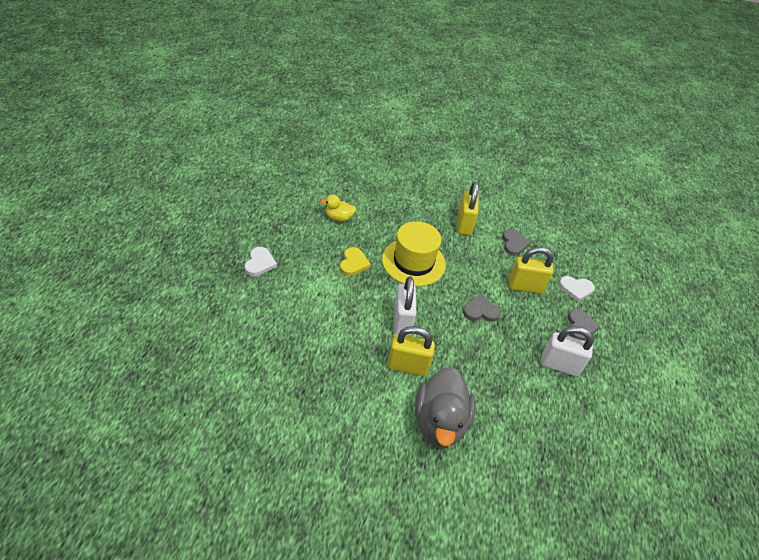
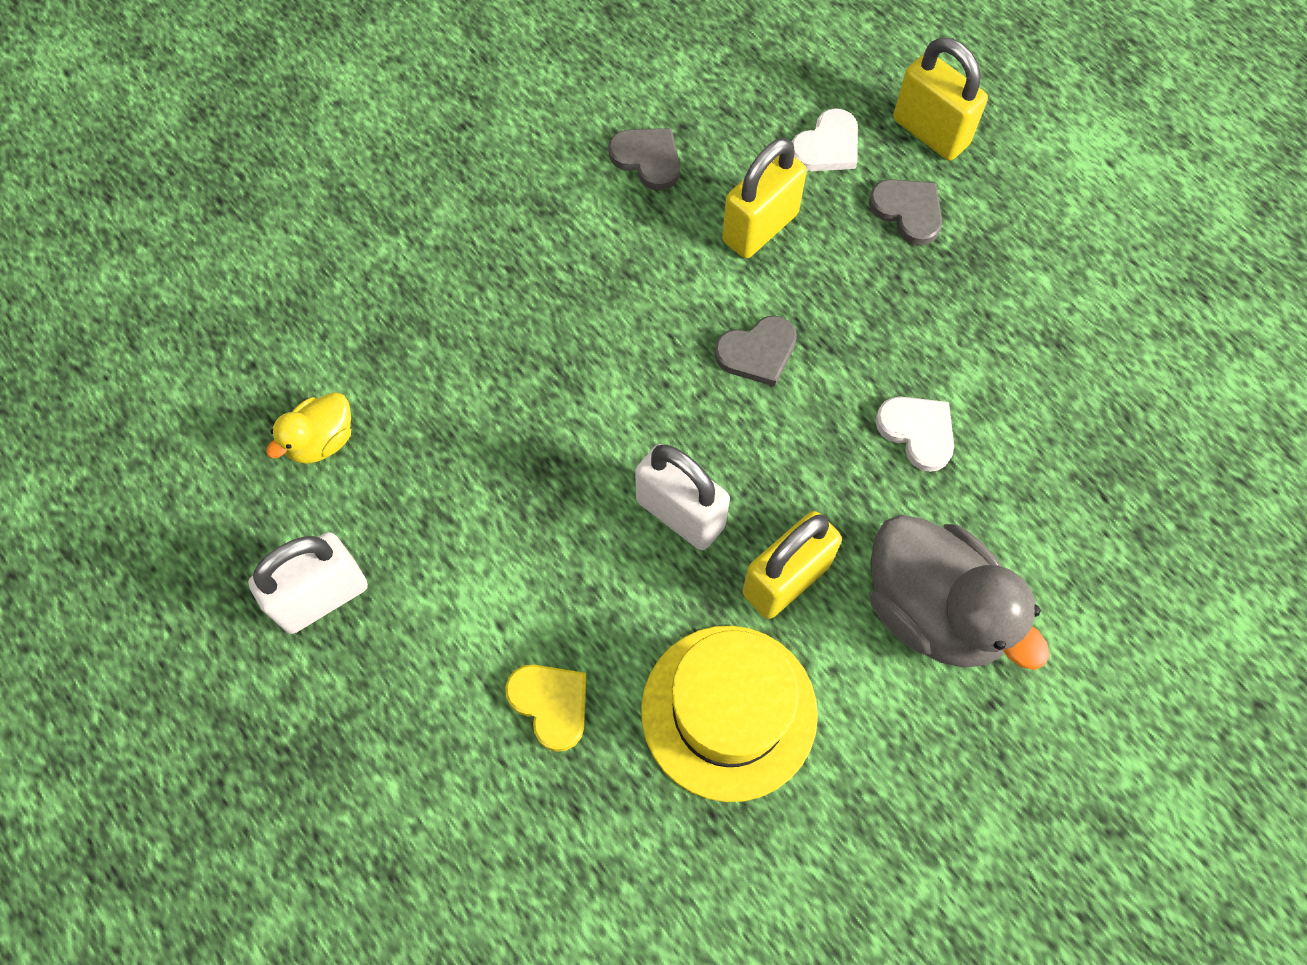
camera: 45 degrees left, 20 degrees up
(260, 263) = (327, 694): white heart -> white heart (917, 432)
(353, 263) = (471, 500): yellow heart -> yellow heart (550, 704)
(413, 262) = (554, 381): yellow hat -> yellow hat (729, 712)
(464, 224) = (531, 209): yellow padlock -> yellow padlock (930, 132)
(480, 311) = (757, 352): grey heart -> grey heart turned 150 degrees counterclockwise
(559, 365) = (958, 317): white padlock -> white padlock (321, 597)

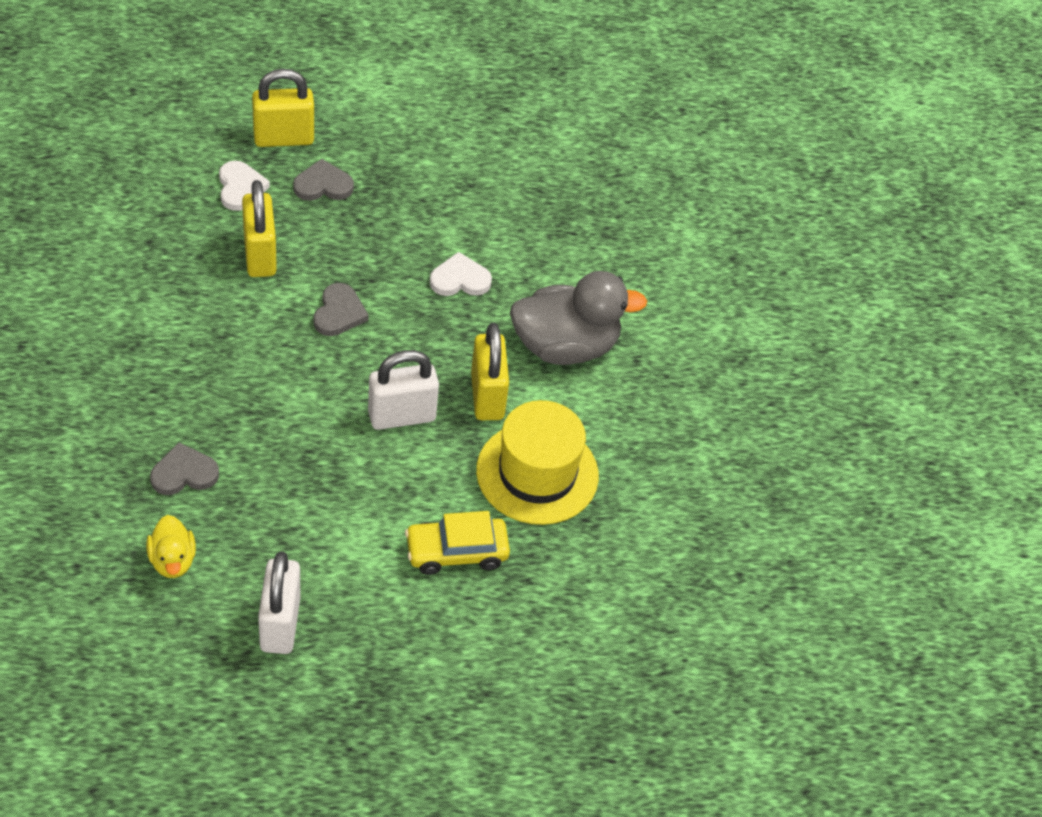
camera: 60 degrees left, 15 degrees down
(550, 704) = (456, 552): yellow heart -> yellow car
(647, 159) = (153, 273): grey heart -> grey heart (184, 473)

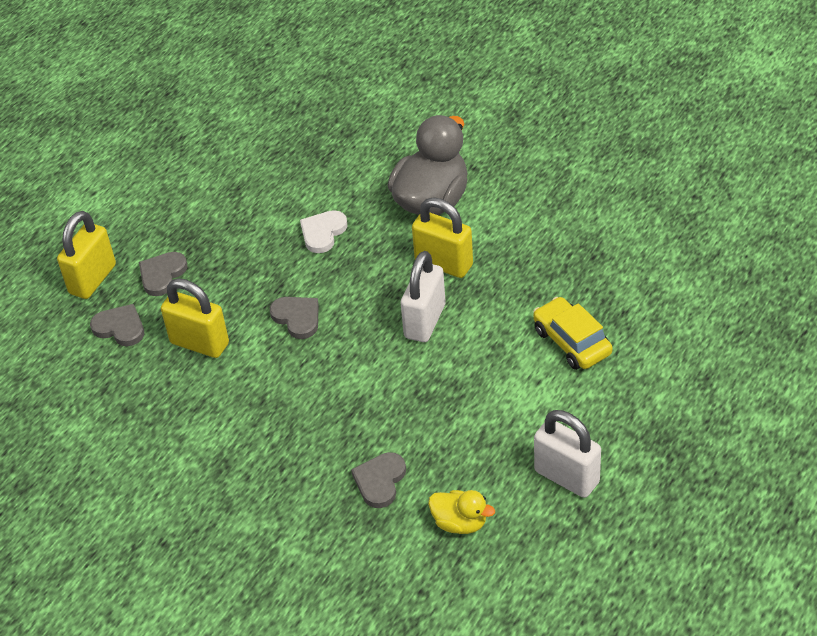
camera: 45 degrees left, 5 degrees down
(240, 188) = (120, 327): white heart -> grey heart
(456, 552) = (572, 342): yellow car -> yellow car turned 120 degrees clockwise
(537, 473) = (534, 265): yellow hat -> none

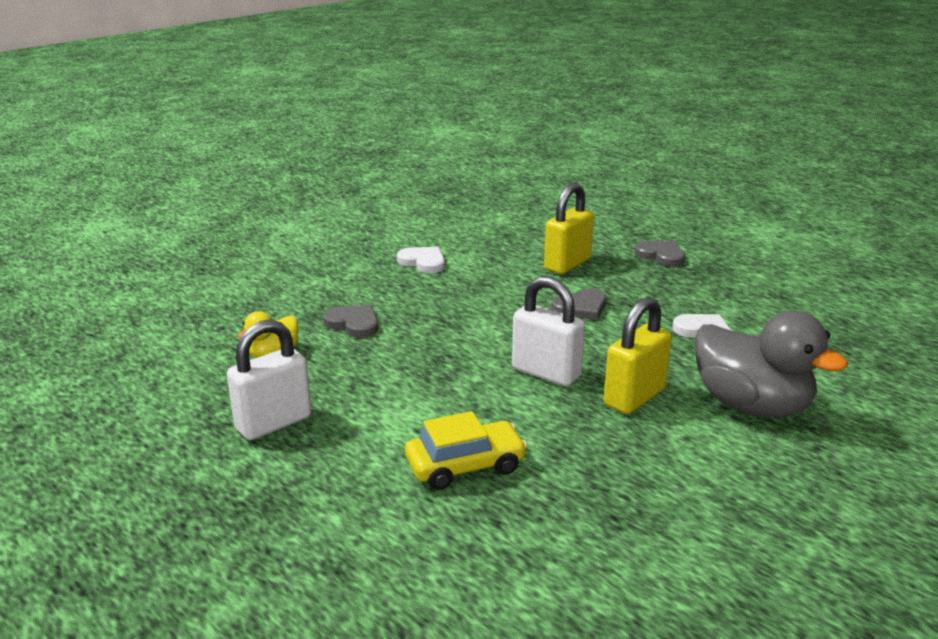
camera: 100 degrees right, 20 degrees down
(93, 279) = (663, 230): yellow padlock -> none
(120, 327) = (600, 237): grey heart -> none
(220, 466) = (423, 262): none -> white heart

